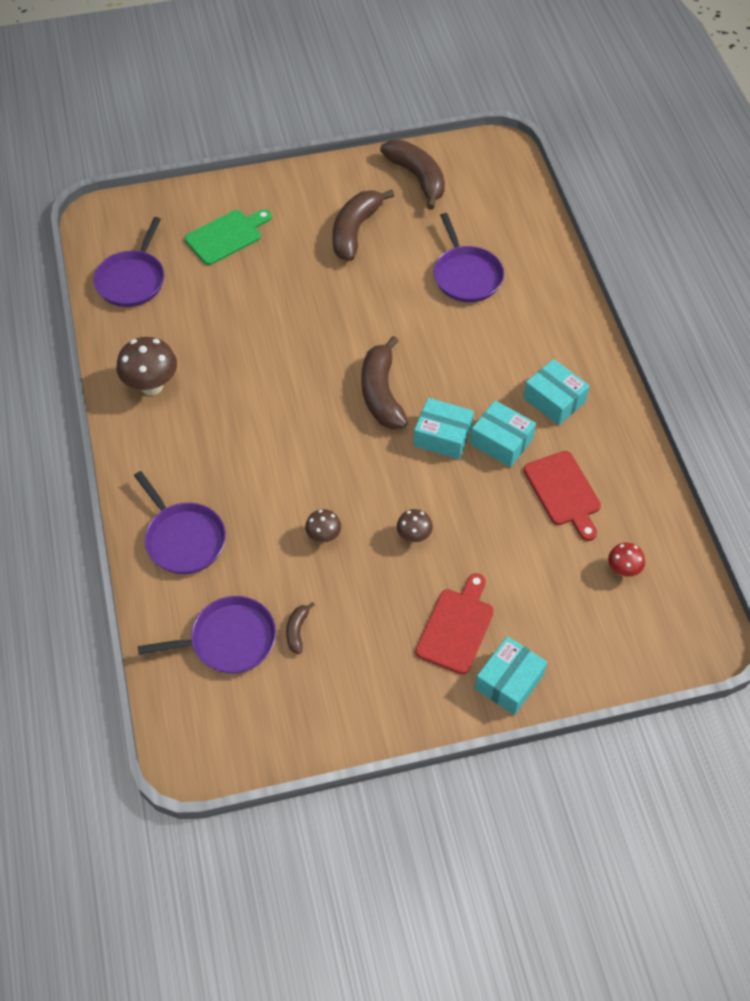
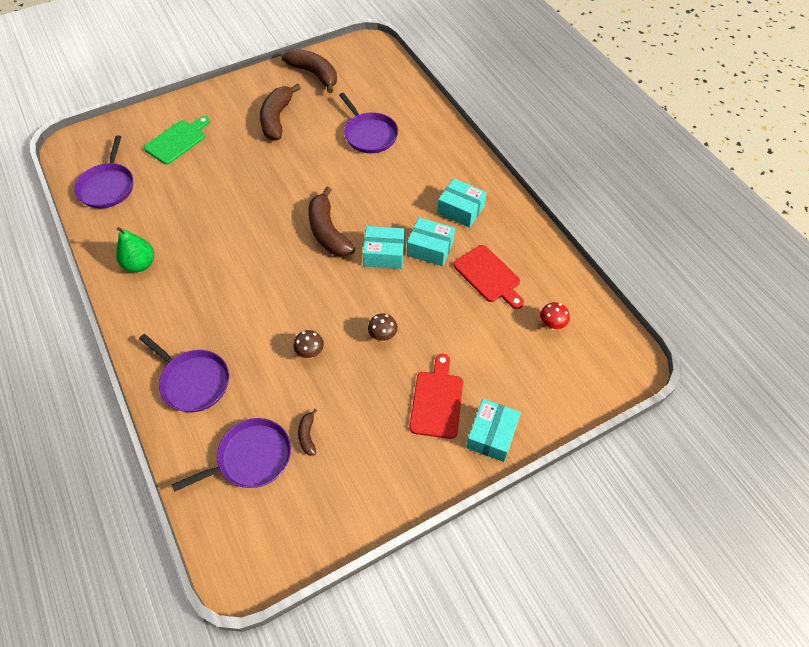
camera: 15 degrees left, 0 degrees up
(151, 386) = (140, 264): brown mushroom -> green pear

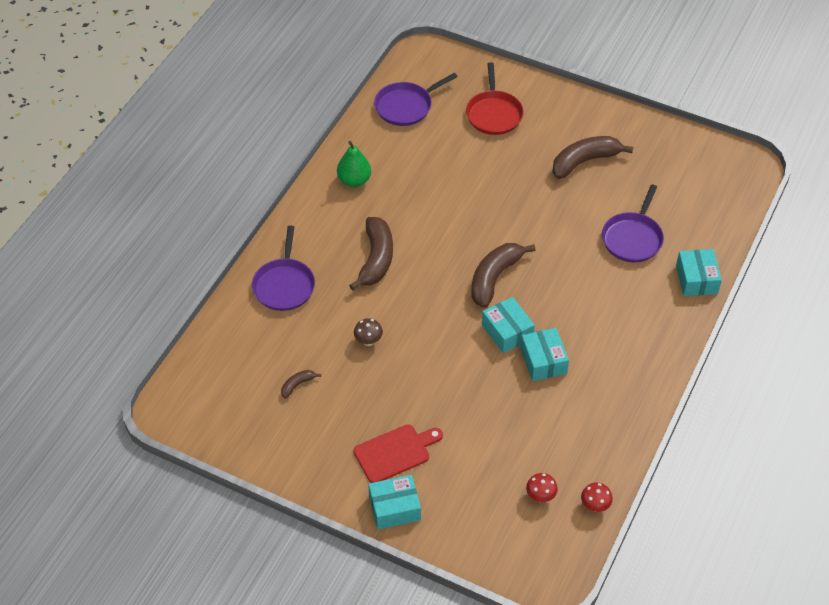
camera: 55 degrees right, 5 degrees down
(177, 141) = (494, 114): green cutting board -> red pan
(251, 458) = (253, 362): purple pan -> none
(314, 74) = (666, 151): brown banana -> brown banana (376, 259)
(383, 336) = (424, 380): brown mushroom -> none
(461, 210) = (608, 359): turquoise box -> turquoise box (696, 279)
(488, 276) = (552, 421): red cutting board -> none
(583, 296) = (595, 506): none -> red mushroom

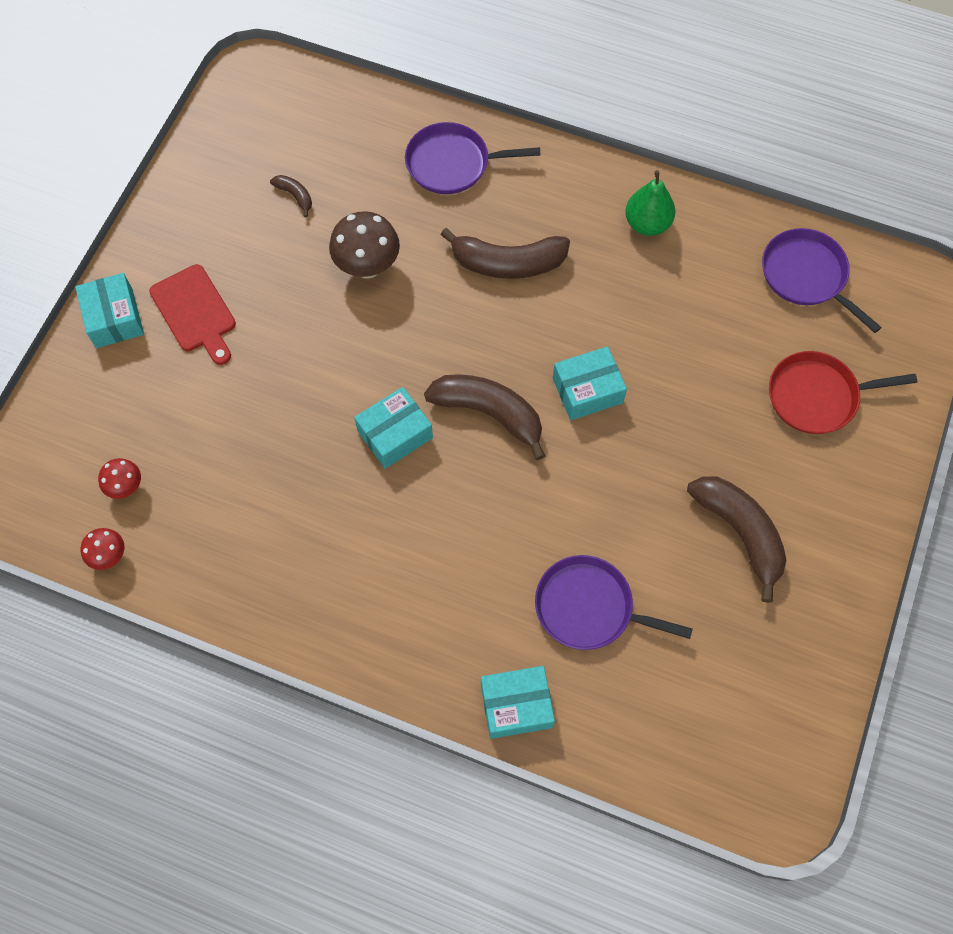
camera: 85 degrees right, 15 degrees up
(368, 341) = (367, 267): brown mushroom -> brown mushroom, size x1.79
(543, 361) = (346, 483): turquoise box -> turquoise box (587, 390)

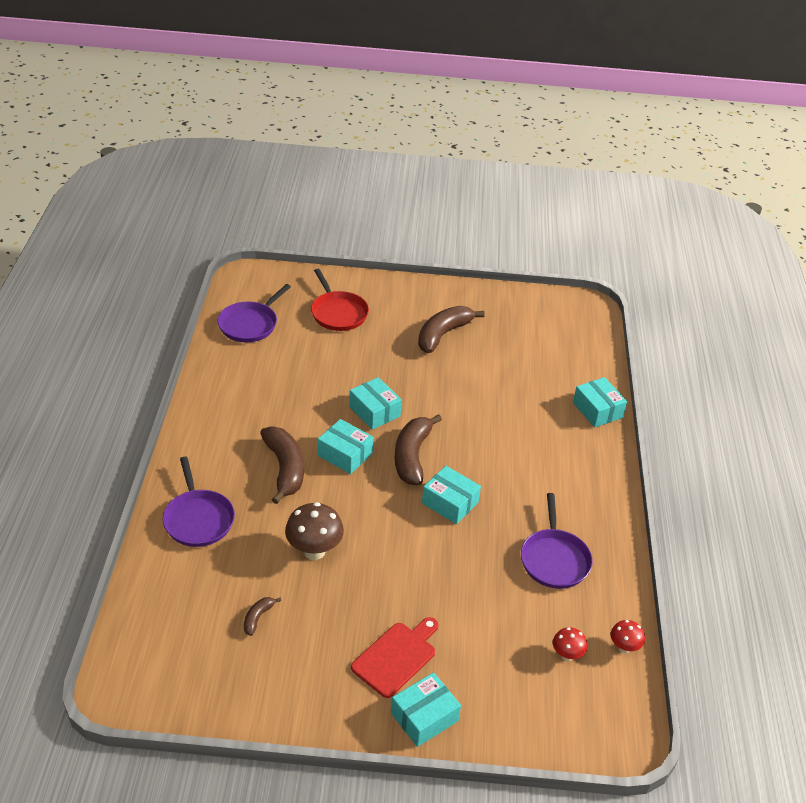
camera: 110 degrees left, 25 degrees down
(514, 335) = (345, 454): none -> turquoise box
(589, 607) = (521, 389): purple pan -> purple pan (554, 559)
(647, 224) = (228, 401): green pear -> none

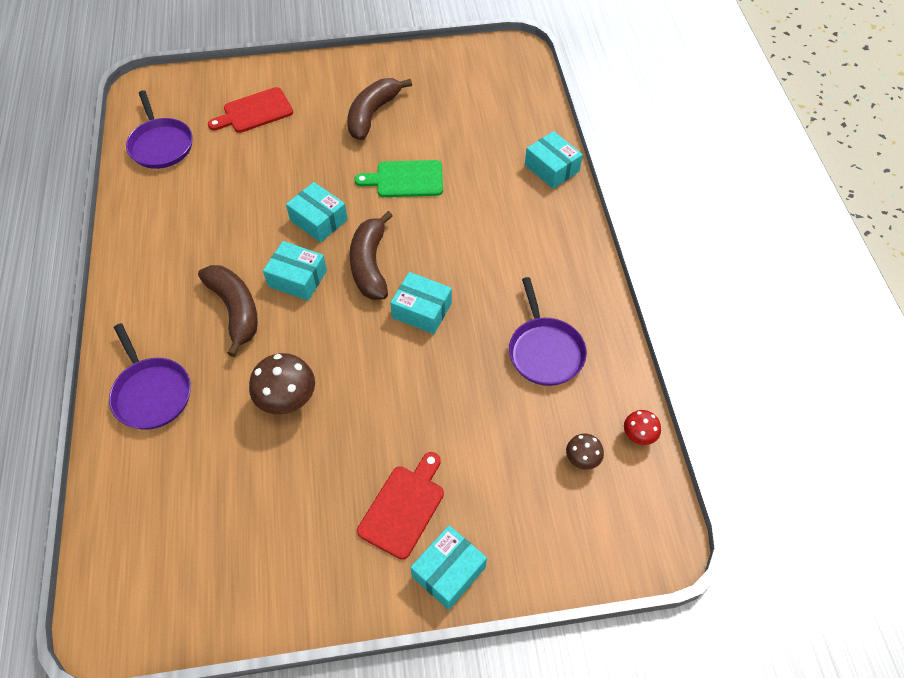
camera: 10 degrees left, 15 degrees up
(250, 324) = (161, 145): purple pan -> purple pan turned 45 degrees counterclockwise
(258, 618) = (242, 497): brown banana -> none
(338, 313) = (255, 112): red pan -> red cutting board
(460, 393) = (405, 179): none -> green cutting board
(567, 655) = (582, 460): red mushroom -> brown mushroom

